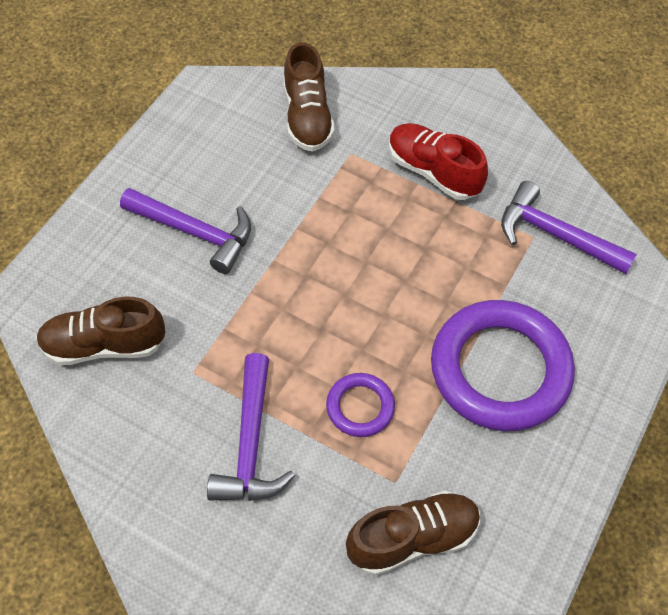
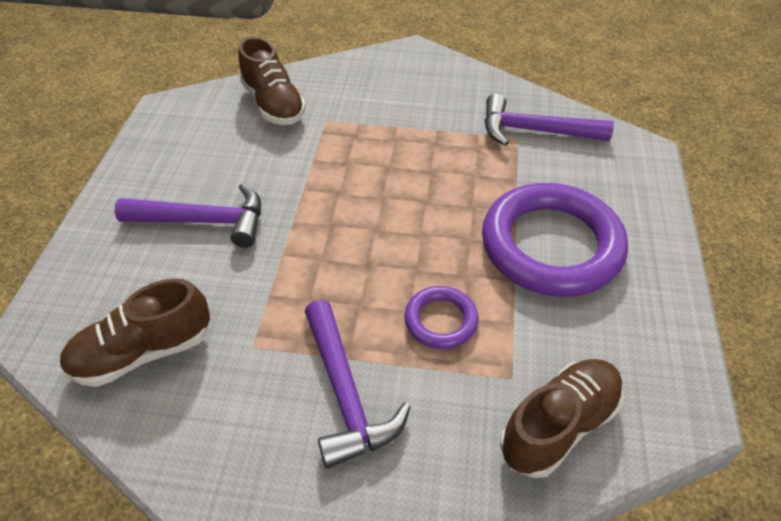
camera: 20 degrees left, 10 degrees down
(433, 172) = (406, 115): red shoe -> none

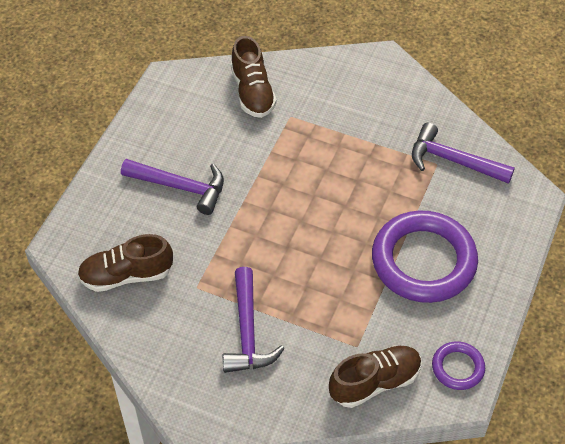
camera: 15 degrees right, 5 degrees up
(441, 320) = (324, 298): purple ring -> purple ring (457, 367)

